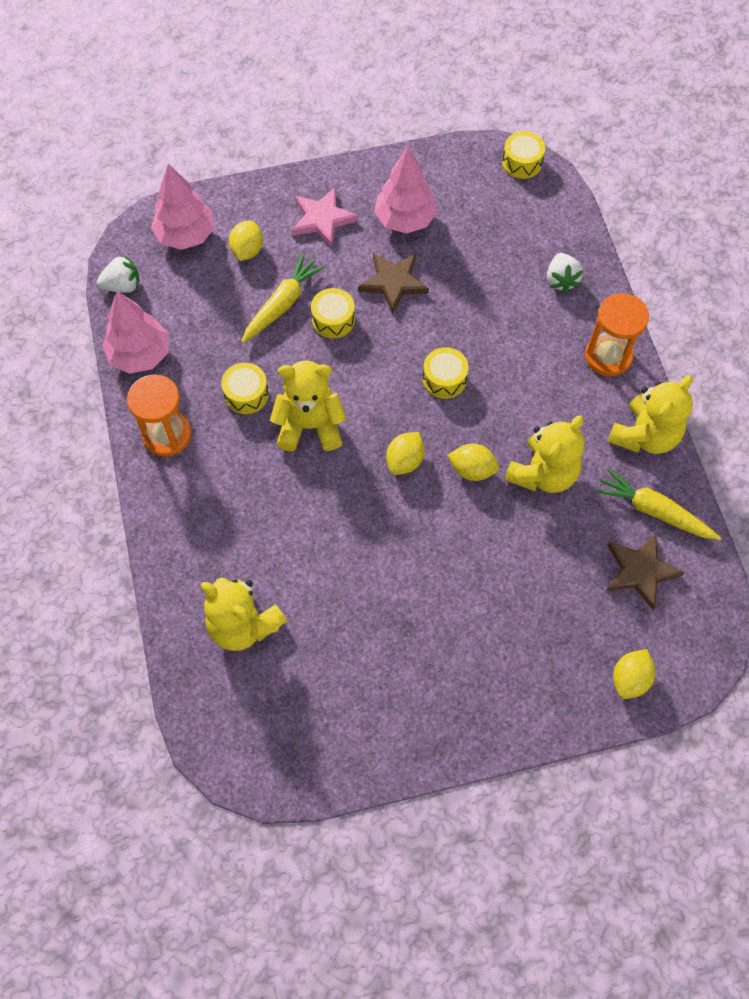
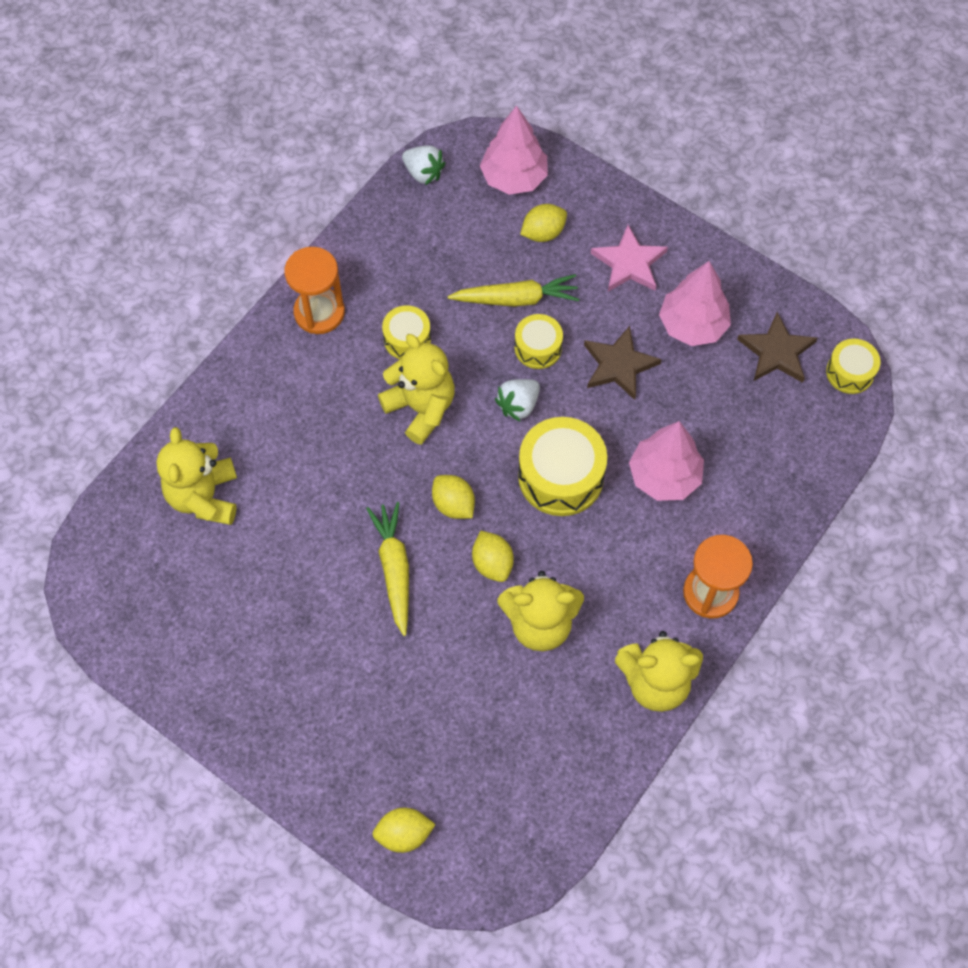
camera: 50 degrees right, 0 degrees up
(140, 355) = (373, 236): pink tree -> pink tree (664, 476)
(405, 461) = (453, 504): yellow lemon -> yellow lemon turned 60 degrees clockwise
(444, 379) = (560, 476): yellow drum -> yellow drum, size x1.74
(561, 280) = (753, 496): white strawberry -> white strawberry (518, 405)
(640, 571) = (515, 771): brown star -> brown star (776, 352)
(654, 511) = (585, 742): yellow carrot -> yellow carrot (394, 569)

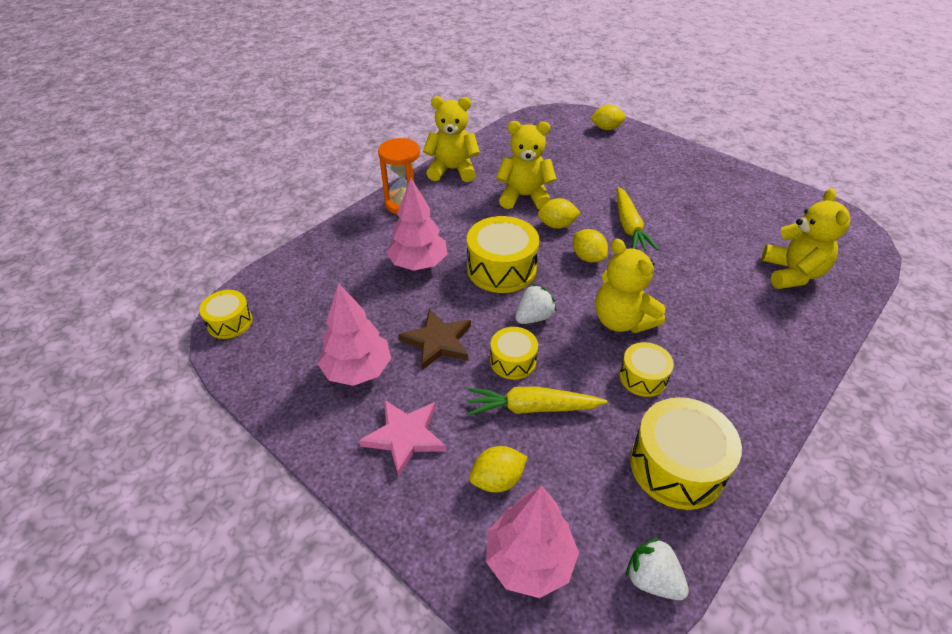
camera: 175 degrees left, 20 degrees down
(319, 312) = (741, 409): orange hourglass -> none
(390, 255) = (677, 466): none -> yellow drum
(492, 563) = (557, 225): yellow lemon -> yellow lemon turned 75 degrees counterclockwise
(776, 352) = (287, 342): brown star -> none

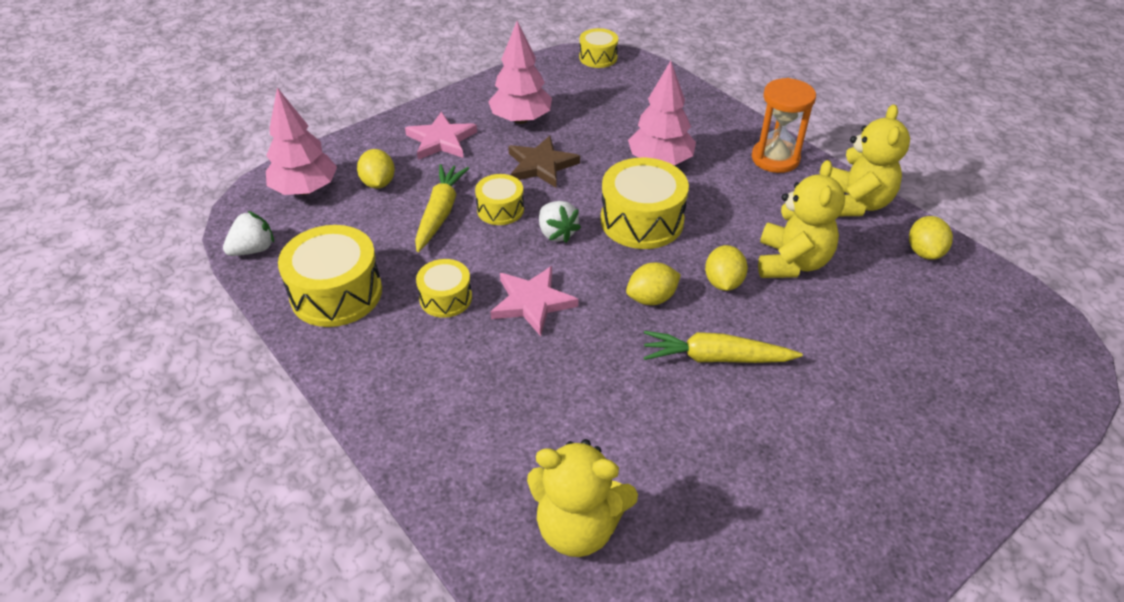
camera: 100 degrees right, 0 degrees up
(606, 128) = (1022, 405): yellow lemon -> yellow lemon (924, 252)
(622, 321) = (532, 302): yellow teddy bear -> pink star

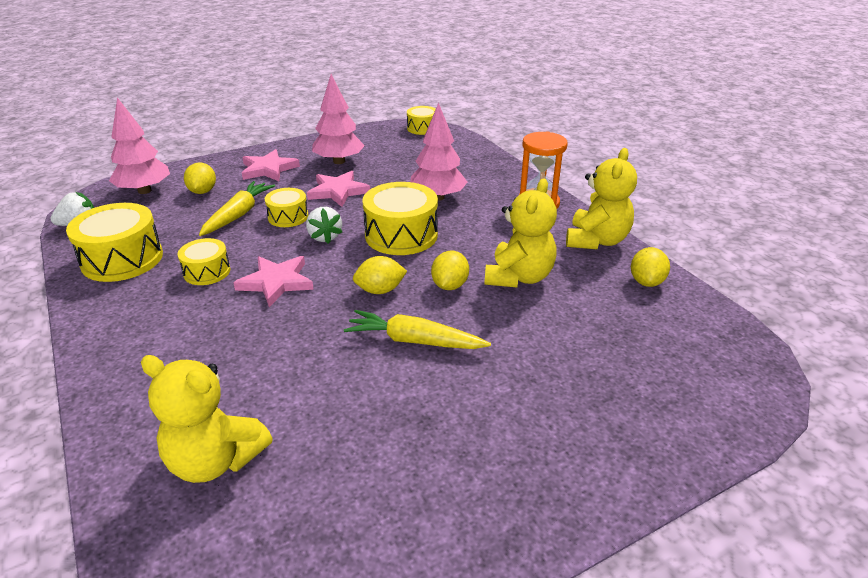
camera: 10 degrees right, 10 degrees down
(541, 165) = (338, 191): brown star -> pink star

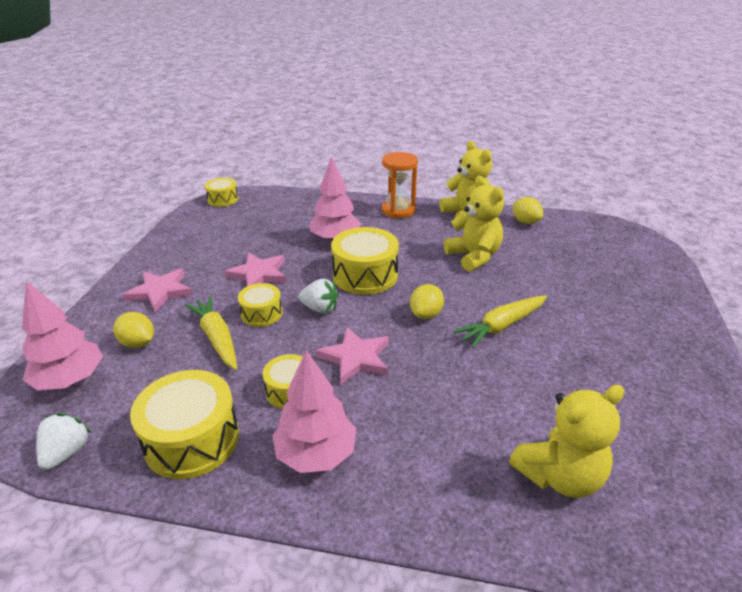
camera: 50 degrees left, 0 degrees up
(339, 161) = (210, 254): pink tree -> pink tree (316, 454)
(449, 285) = (453, 284): yellow lemon -> none

